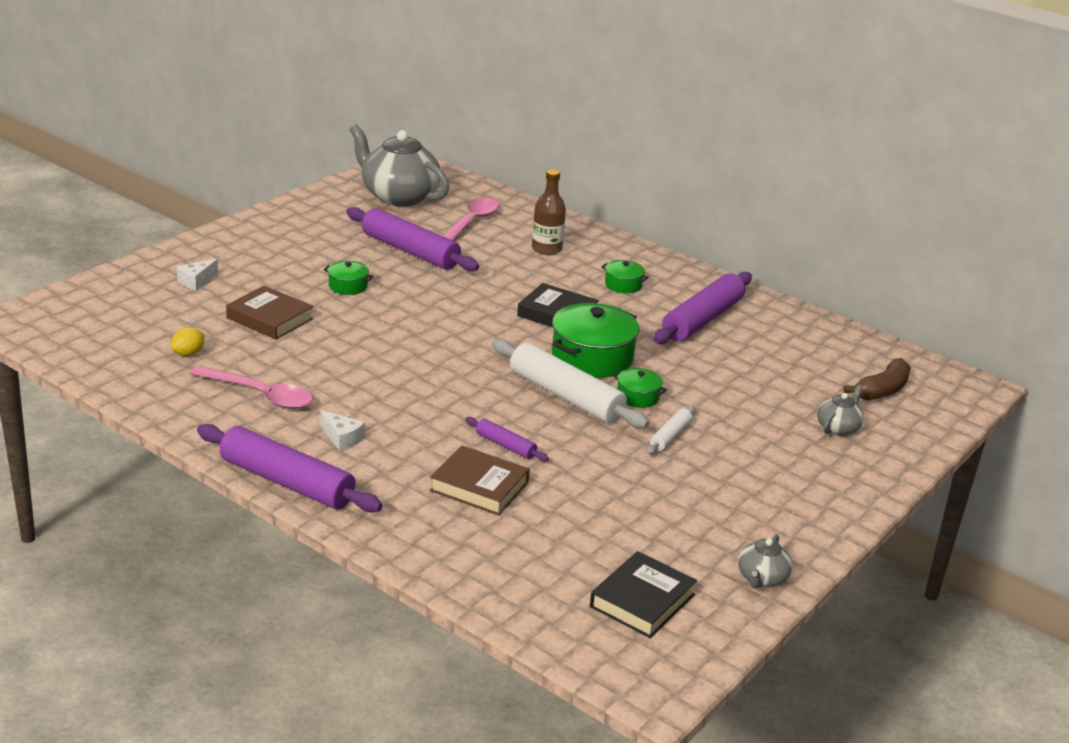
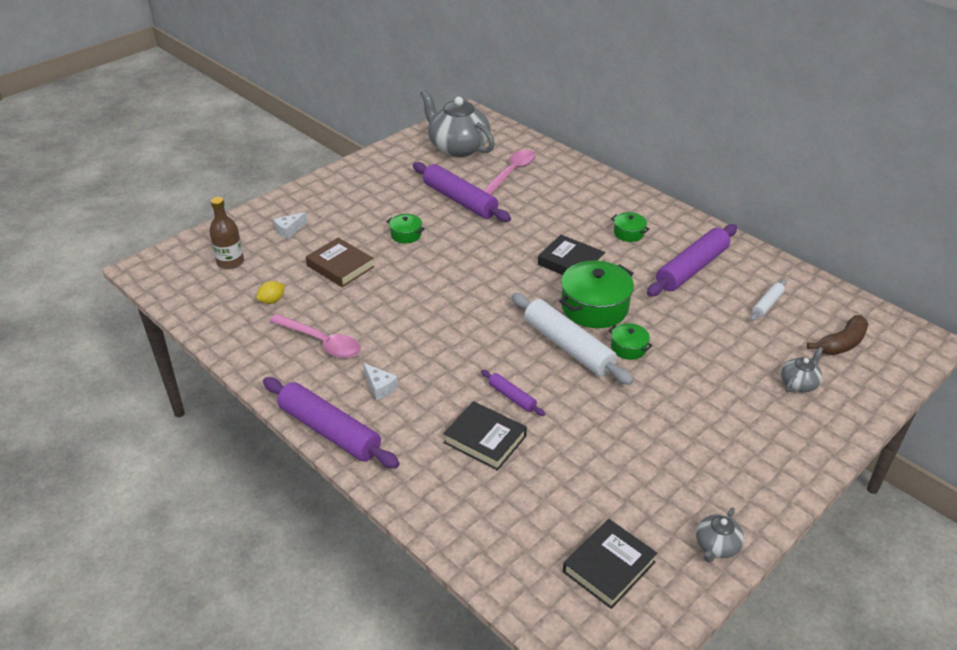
camera: 10 degrees right, 10 degrees up
(479, 486) = (485, 439): brown book -> black book
(546, 249) = (569, 198): brown bottle -> brown bottle (230, 262)
(670, 436) = (652, 390): white rolling pin -> white rolling pin (767, 304)

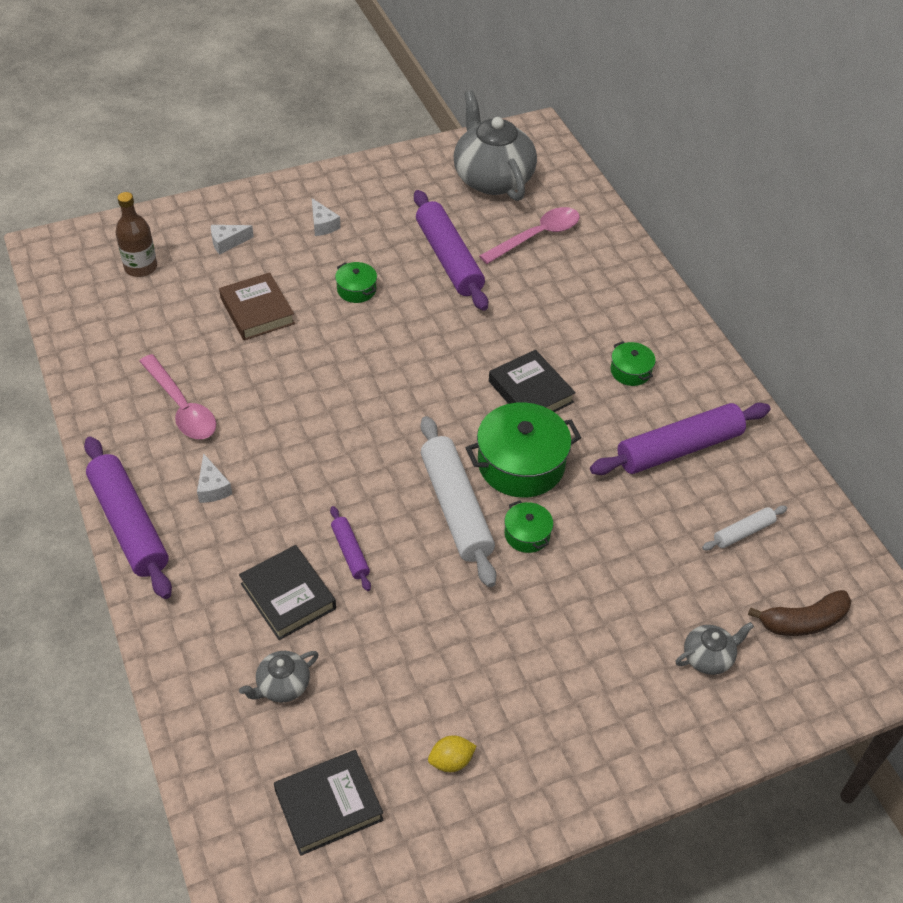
camera: 20 degrees right, 10 degrees up
(272, 301) = (158, 334): yellow lemon -> yellow lemon (451, 761)
(354, 202) = (323, 225): none -> white cheese
(716, 546) = (465, 829): grey teapot -> grey teapot (282, 685)

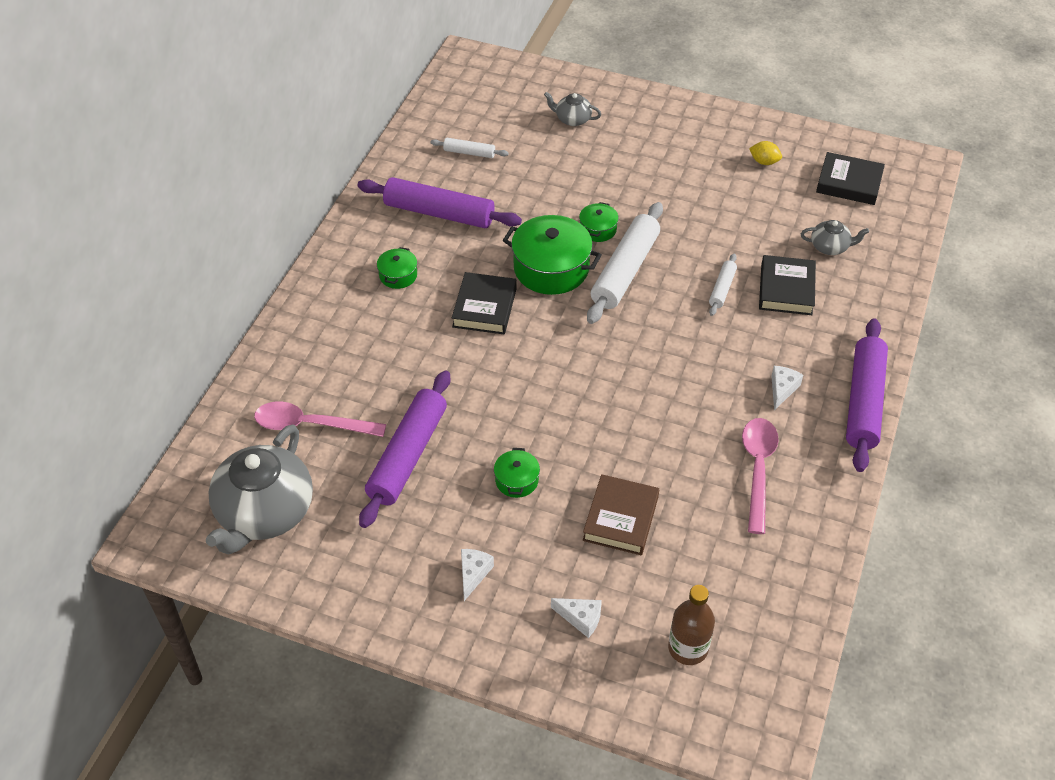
camera: 135 degrees left, 0 degrees up
(350, 552) = (722, 289): purple rolling pin -> white rolling pin
(803, 622) = (500, 102): brown banana -> none

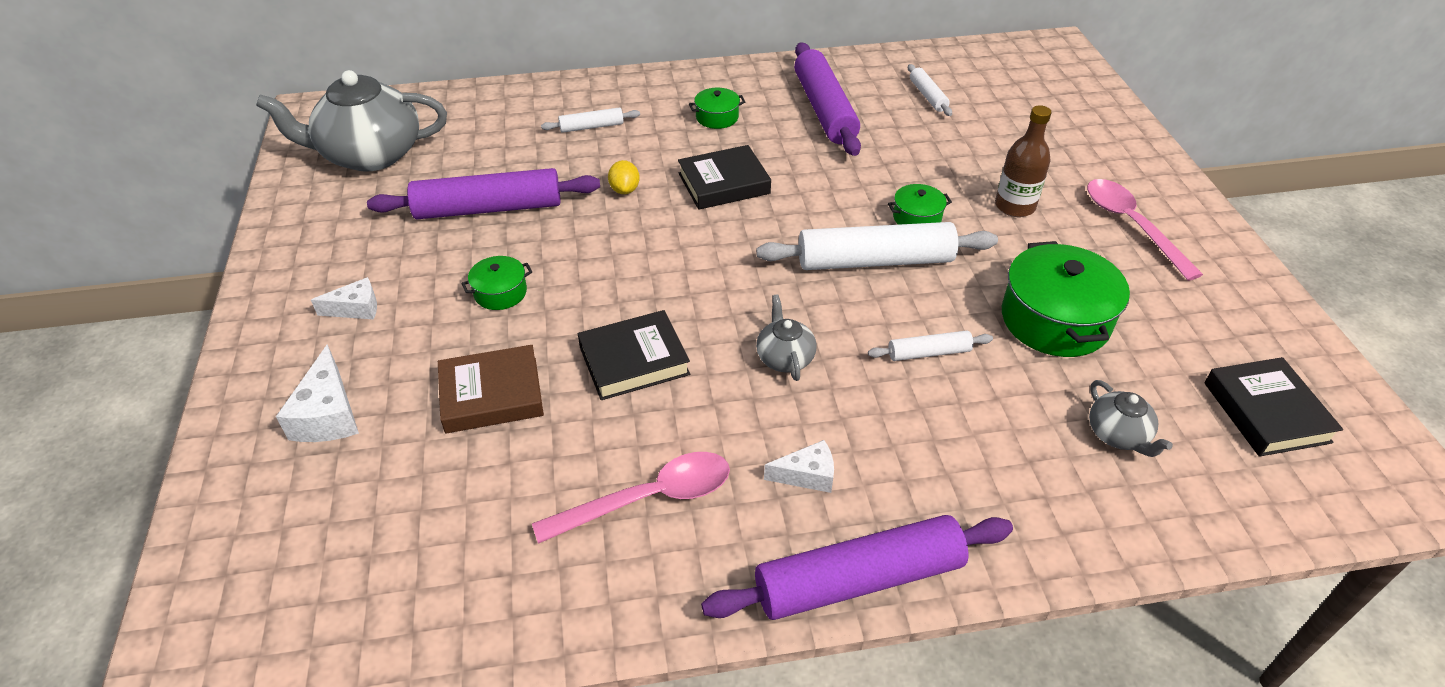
camera: 60 degrees right, 5 degrees down
(311, 425) = (490, 140): pink spoon -> pink spoon (1132, 226)
(347, 354) = (591, 127): none -> white rolling pin
(551, 268) = (823, 206): green pot -> green pot (1055, 320)
(572, 119) = (1062, 140): grey teapot -> grey teapot (784, 357)
(581, 618) = (328, 414): white cheese -> white cheese, size x1.52
(688, 648) = (318, 531): brown bottle -> brown bottle (1015, 206)
(764, 162) = (1195, 312): yellow lemon -> yellow lemon (624, 190)
(786, 289) = (990, 416): black book -> black book (634, 361)

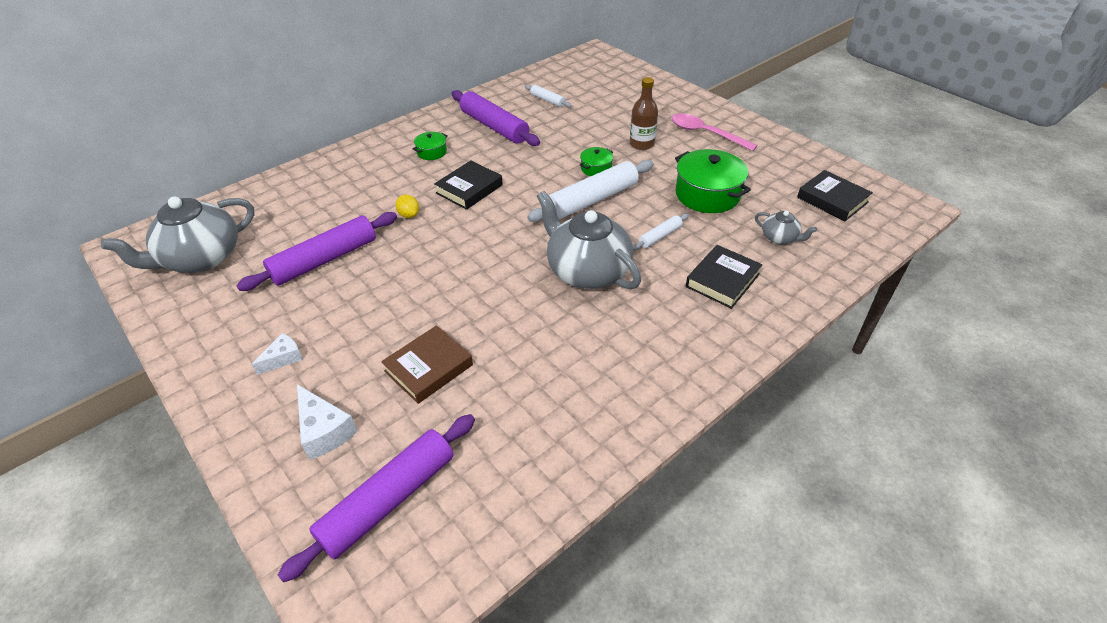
camera: 30 degrees left, 0 degrees up
(500, 292) = (380, 307): green pot -> none
(591, 127) = (352, 185): white rolling pin -> none
(634, 361) = (501, 309): black book -> black book (722, 280)
(648, 499) = (576, 380): pink spoon -> none
(784, 357) = (587, 271): grey teapot -> grey teapot, size x2.17
(807, 475) = (650, 326): white cheese -> none
(858, 580) = (719, 365): purple rolling pin -> purple rolling pin (388, 500)

